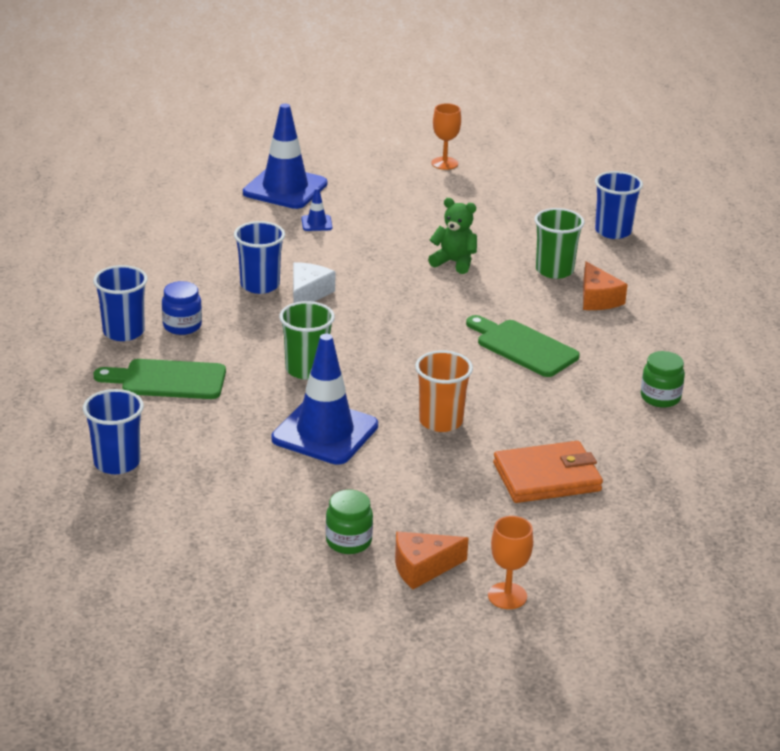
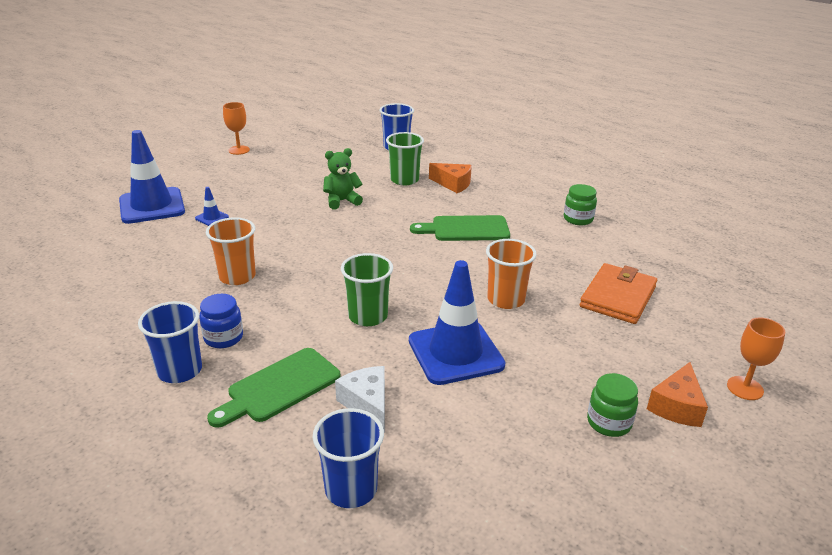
camera: 45 degrees left, 0 degrees up
(260, 285) = (237, 276): blue cup -> orange cup
(308, 294) = (282, 265): white cheese -> white cheese (367, 404)

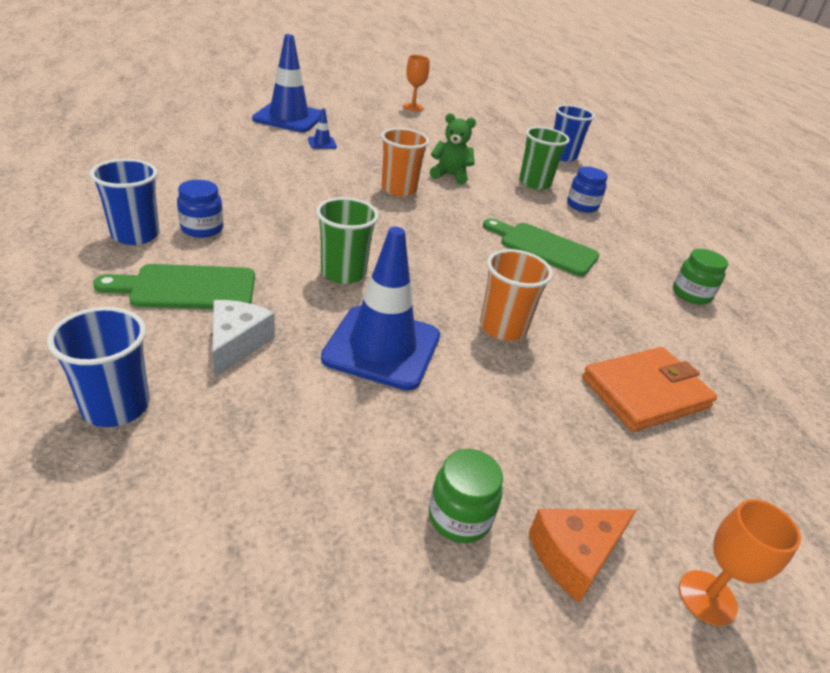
camera: 30 degrees right, 5 degrees up
(237, 276) = (279, 191): orange cup -> orange cup (399, 189)
(453, 184) = (582, 206): orange cheese -> blue jar

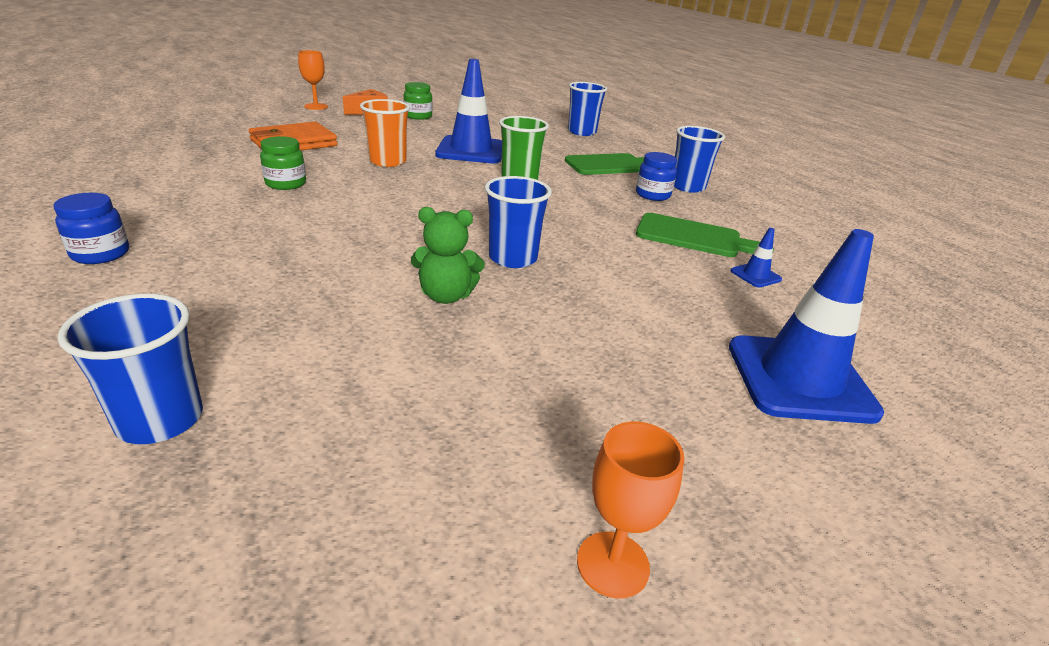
camera: 170 degrees right, 5 degrees down
(237, 343) = (554, 148): white cheese -> none
(322, 143) = (677, 321): blue traffic cone -> blue traffic cone (755, 275)
(399, 189) = (512, 258): orange cup -> blue cup
(534, 183) = (291, 309): green cup -> none
(544, 247) = (325, 214): green cutting board -> green cutting board (694, 237)
(582, 206) = (224, 277): blue jar -> blue jar (100, 254)
(691, 294) = (174, 191): green jar -> green jar (286, 184)

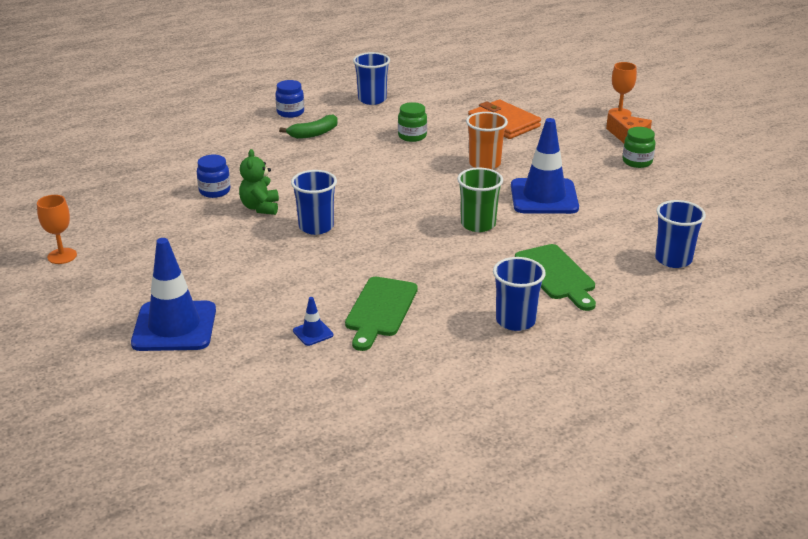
camera: 90 degrees right, 0 degrees up
(160, 420) = (155, 158): blue cup -> blue cup (372, 99)
(212, 241) = (314, 133): none -> green banana
(652, 195) = (476, 296): blue jar -> blue jar (214, 191)

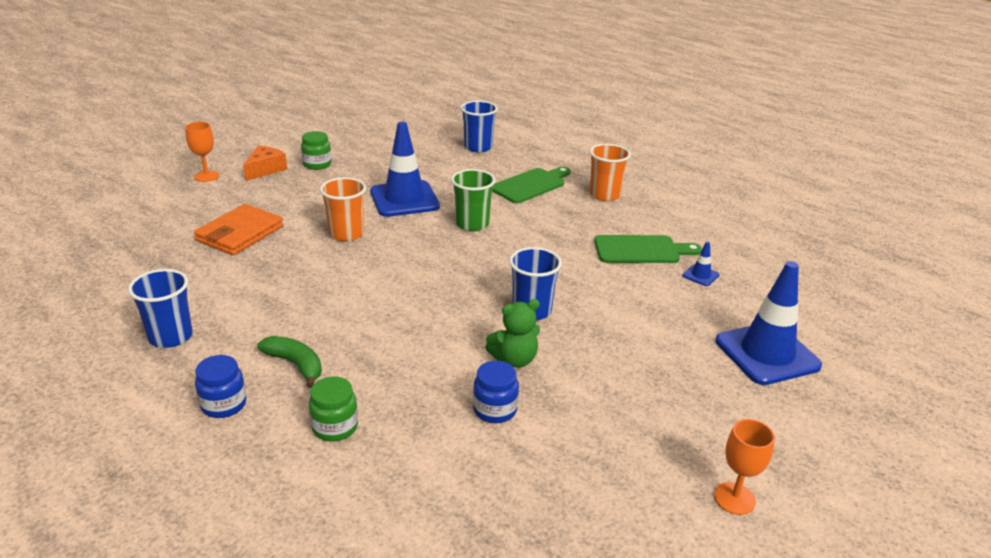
camera: 110 degrees left, 0 degrees up
(412, 136) = (287, 286): green jar -> green jar (335, 427)
(515, 321) = (604, 195): blue cup -> orange cup

